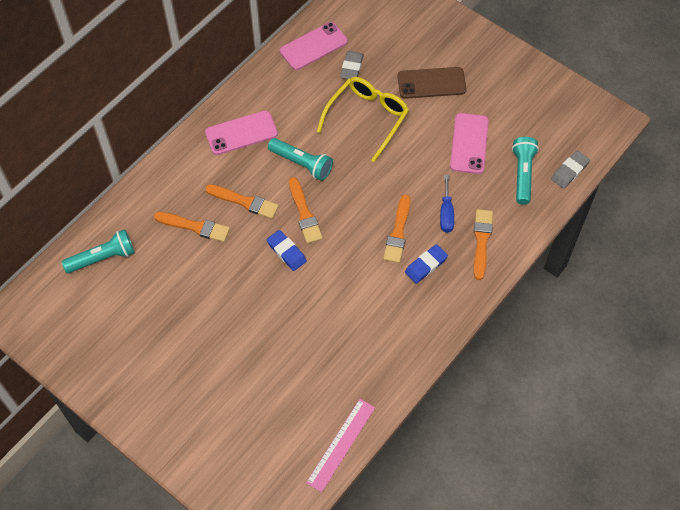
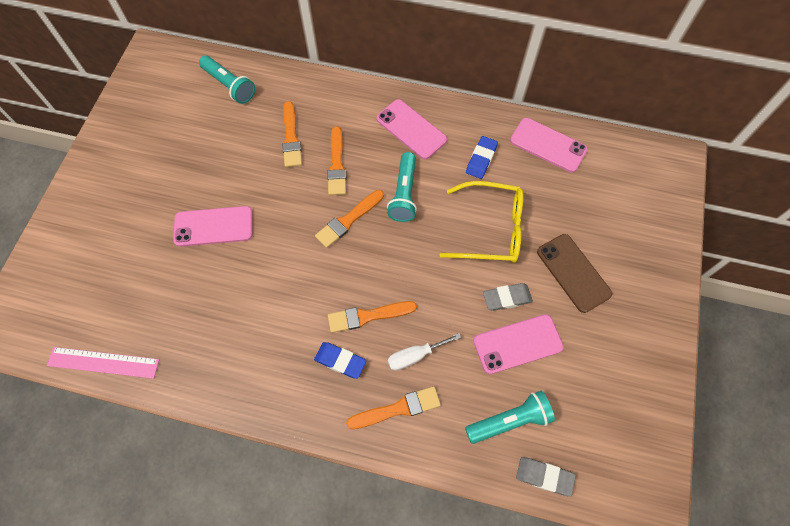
camera: 65 degrees right, 5 degrees up
(253, 319) = (213, 226): none -> pink phone
(286, 252) = (298, 223): blue eraser -> blue eraser (481, 159)
(351, 67) = (544, 189): grey eraser -> grey eraser (507, 298)
(446, 213) = (415, 356): blue screwdriver -> white screwdriver

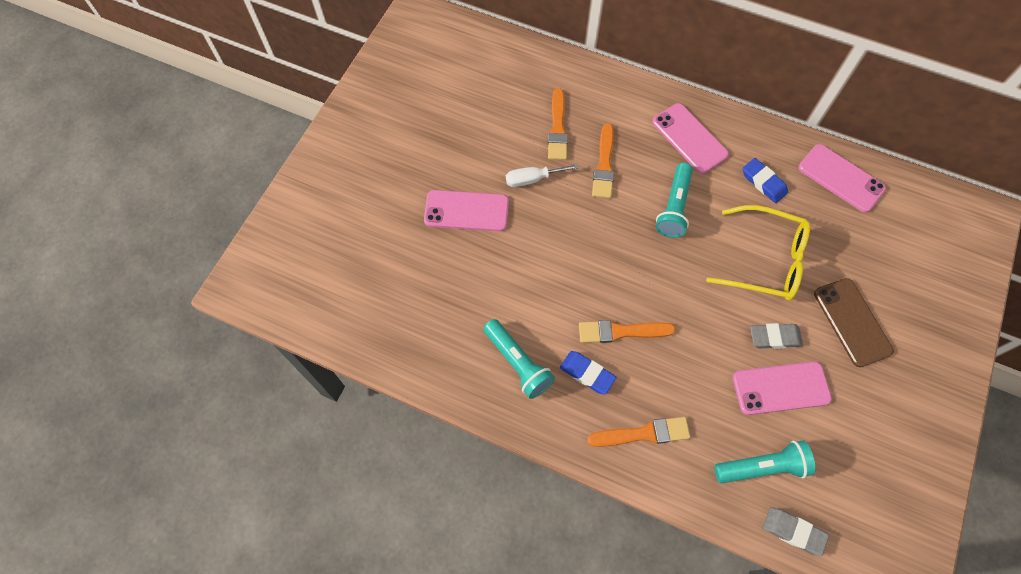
camera: 10 degrees right, 0 degrees up
(103, 362) = (341, 333): pink ruler -> none
(229, 85) = (496, 62): turquoise flashlight -> turquoise flashlight (518, 363)
(348, 220) = (610, 226): orange brush -> none
(415, 356) = (667, 382): white screwdriver -> white screwdriver (532, 179)
(481, 159) = (763, 182): blue eraser -> blue eraser turned 75 degrees counterclockwise

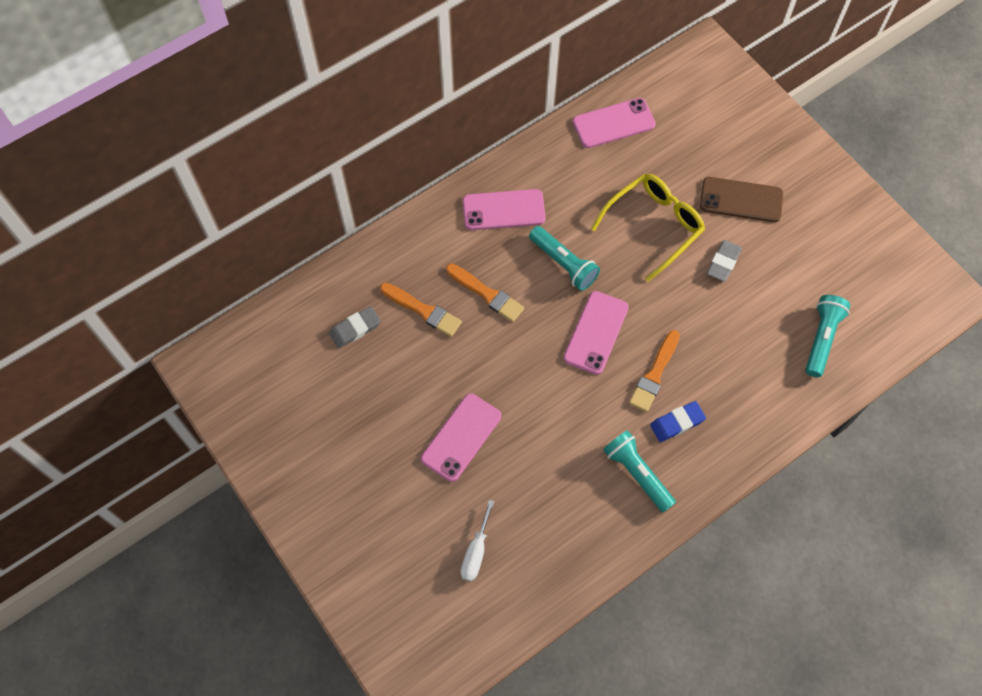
camera: 60 degrees left, 0 degrees up
(518, 363) = (637, 474): turquoise flashlight -> turquoise flashlight turned 120 degrees counterclockwise
(532, 179) = (463, 362): white screwdriver -> white screwdriver (476, 552)
(643, 433) = (751, 409): orange brush -> none
(763, 182) = (582, 181): blue eraser -> none
(781, 388) = (767, 285): pink phone -> pink phone (596, 333)
(793, 531) = (879, 348): grey eraser -> grey eraser (355, 329)

